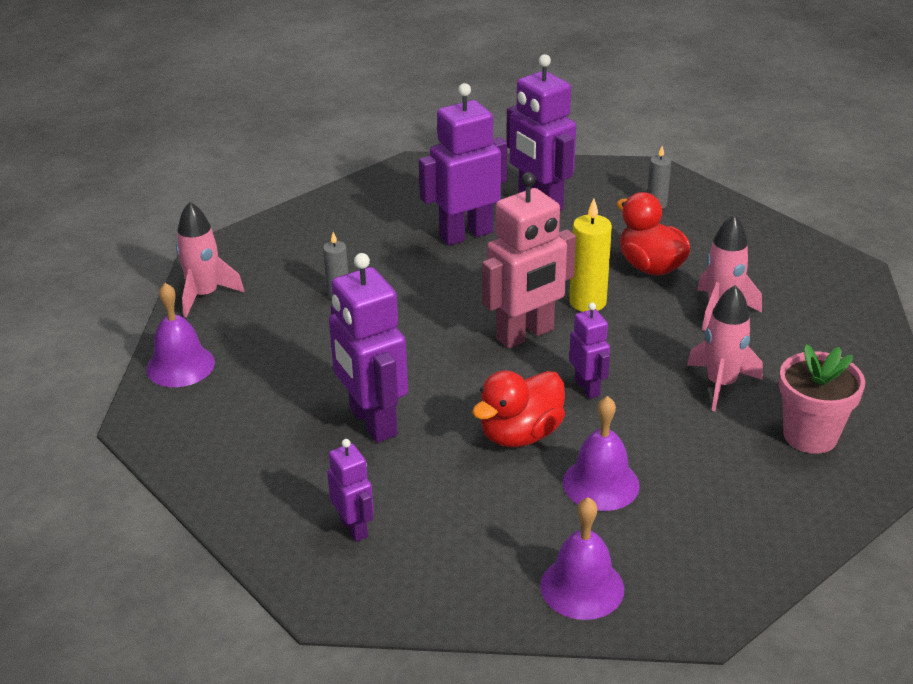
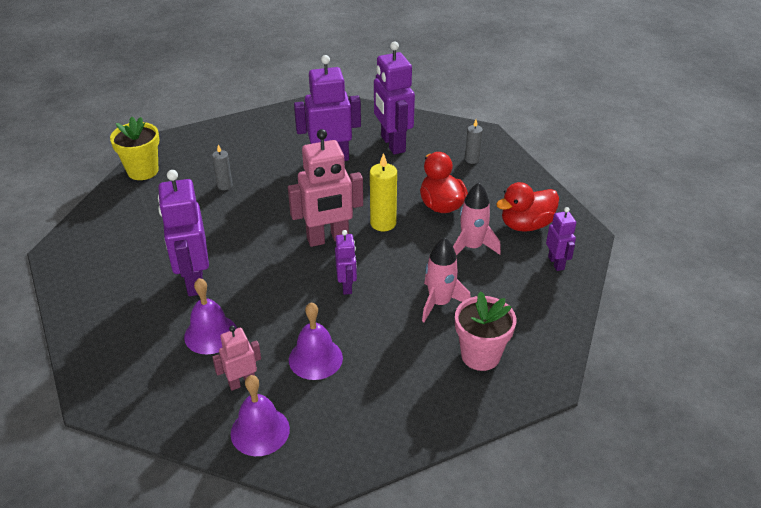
camera: 15 degrees right, 5 degrees up
(180, 365) = (101, 217): purple bell -> purple bell (210, 334)
(205, 295) = (143, 171): pink rocket -> yellow flower pot
(354, 528) = (140, 353): purple robot -> purple robot (556, 263)
(520, 434) = (283, 310): red duck -> red duck (526, 225)
(520, 534) = (242, 382): none -> pink robot

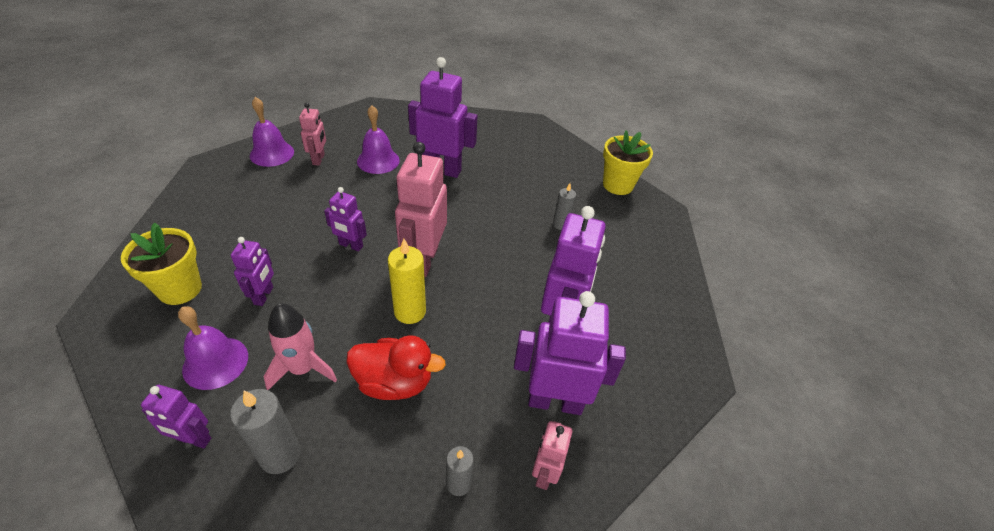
camera: 115 degrees right, 5 degrees up
(315, 358) = (297, 197): purple bell -> purple bell (215, 362)
(438, 136) = (544, 473): none -> pink robot
(439, 303) = (264, 296): pink rocket -> purple robot
(480, 355) = (180, 289): pink flower pot -> yellow flower pot
(526, 225) = (280, 455): red duck -> grey candle

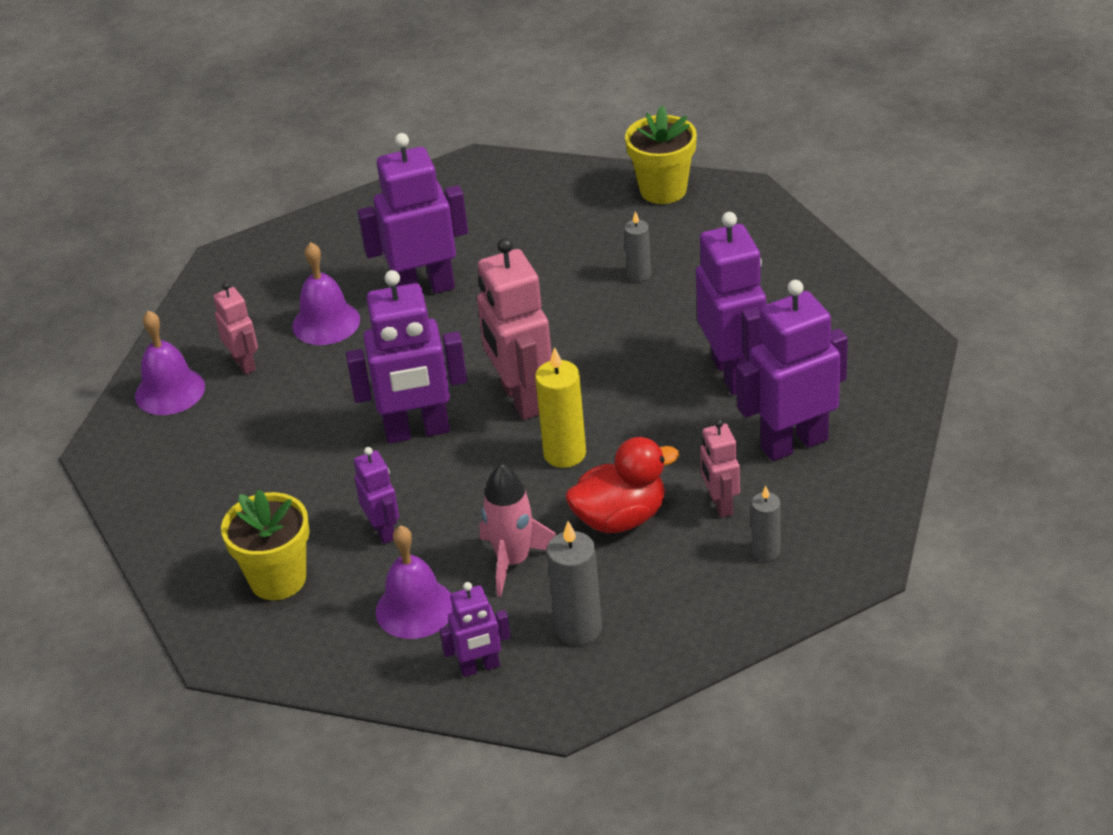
camera: 25 degrees left, 5 degrees down
(351, 245) = (417, 431): purple robot -> purple robot, size x1.86
(544, 473) = (834, 501): pink robot -> pink robot (720, 504)

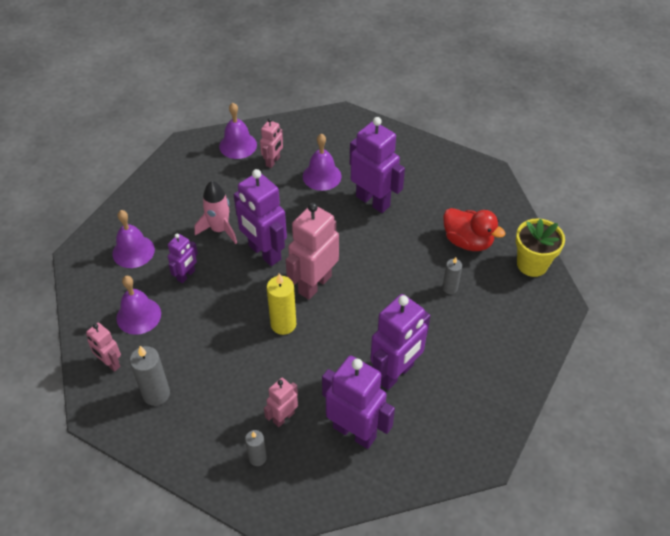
camera: 55 degrees right, 10 degrees up
(278, 579) = (133, 251): yellow flower pot -> purple bell
(480, 667) = (110, 363): purple robot -> pink robot
(513, 561) = (191, 341): pink rocket -> pink rocket (219, 229)
(620, 518) = (247, 374): red duck -> red duck (467, 241)

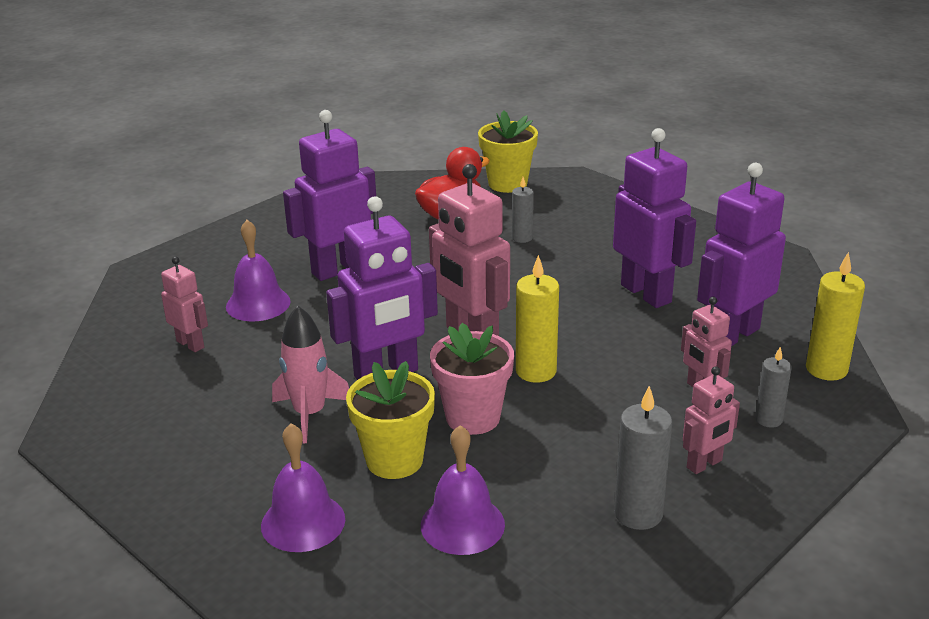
camera: 75 degrees left, 20 degrees down
(110, 363) = (560, 568): pink robot -> pink robot (704, 464)
(186, 275) = (394, 460): purple robot -> yellow flower pot
(230, 302) = (473, 417): none -> pink flower pot
(238, 145) = (122, 376): purple bell -> none
(325, 494) = (826, 369): none -> yellow candle

